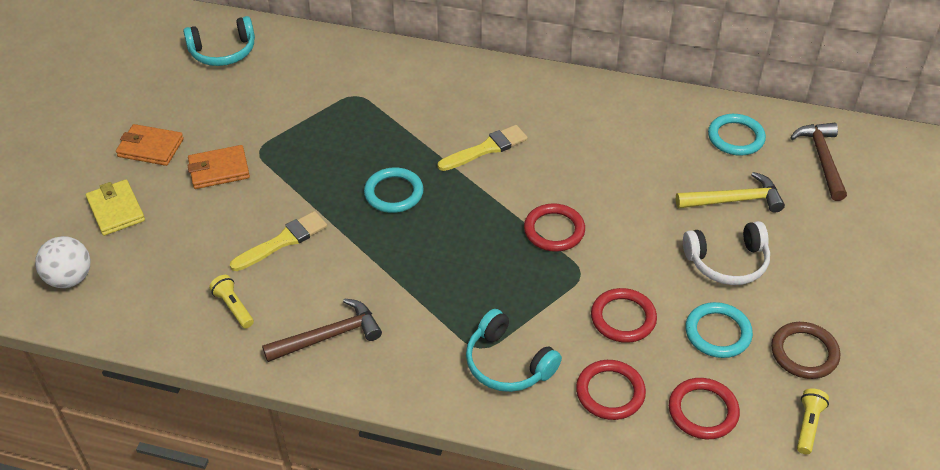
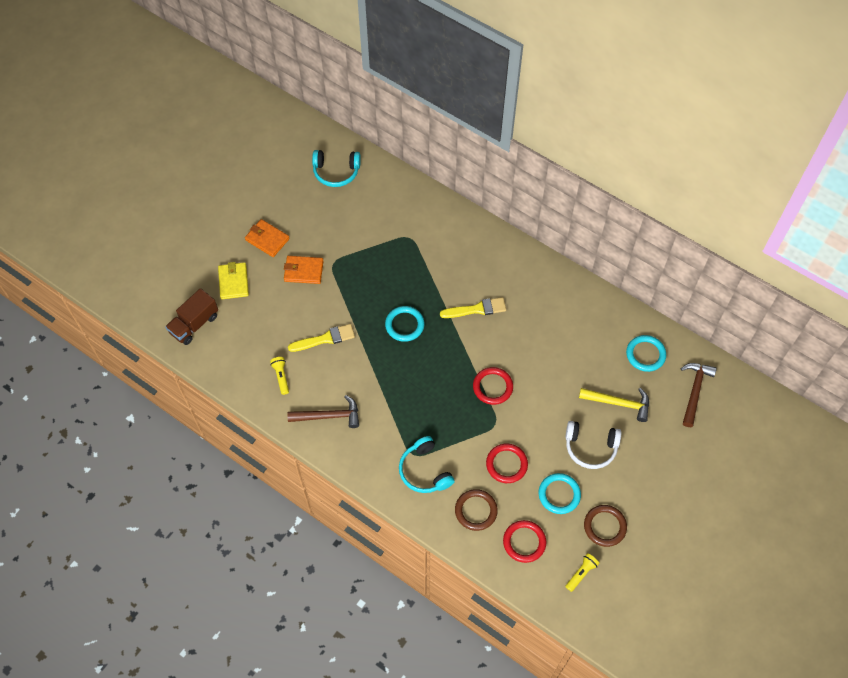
camera: 20 degrees right, 15 degrees up
(70, 278) = (194, 324): white ball -> brown truck
(610, 392) = (476, 511): red ring -> brown ring

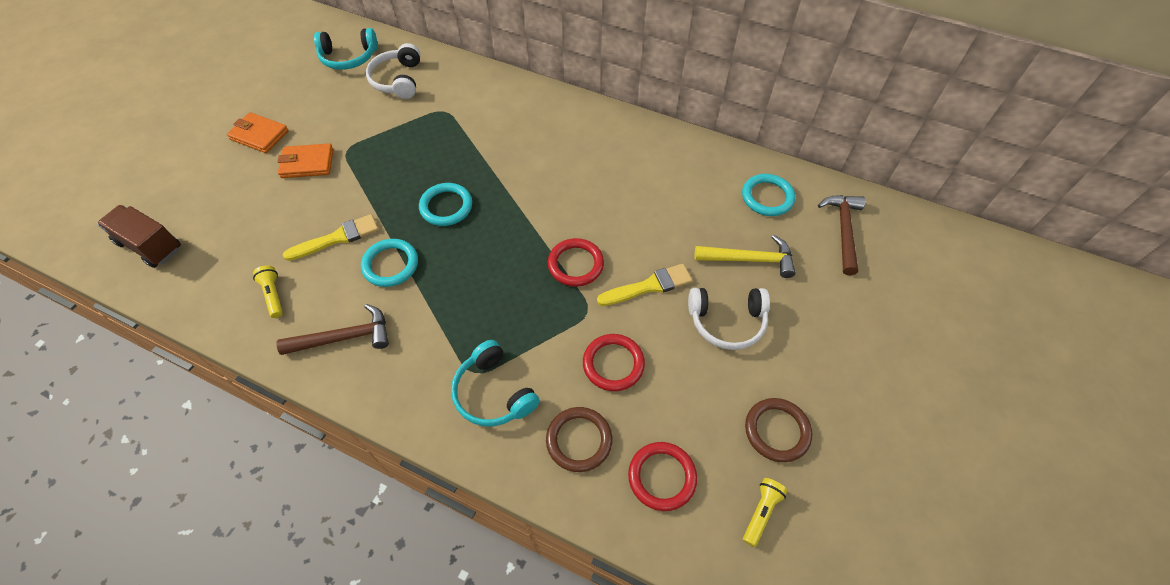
camera: 10 degrees left, 5 degrees down
(194, 324) = (150, 245): brown truck -> brown truck turned 90 degrees clockwise
(233, 282) = (210, 188): yellow wallet -> none
(375, 201) = (398, 80): none -> white headphones
(476, 309) = (539, 176): yellow brush -> yellow brush (649, 286)
(559, 494) = (698, 395): turquoise ring -> turquoise ring (390, 265)

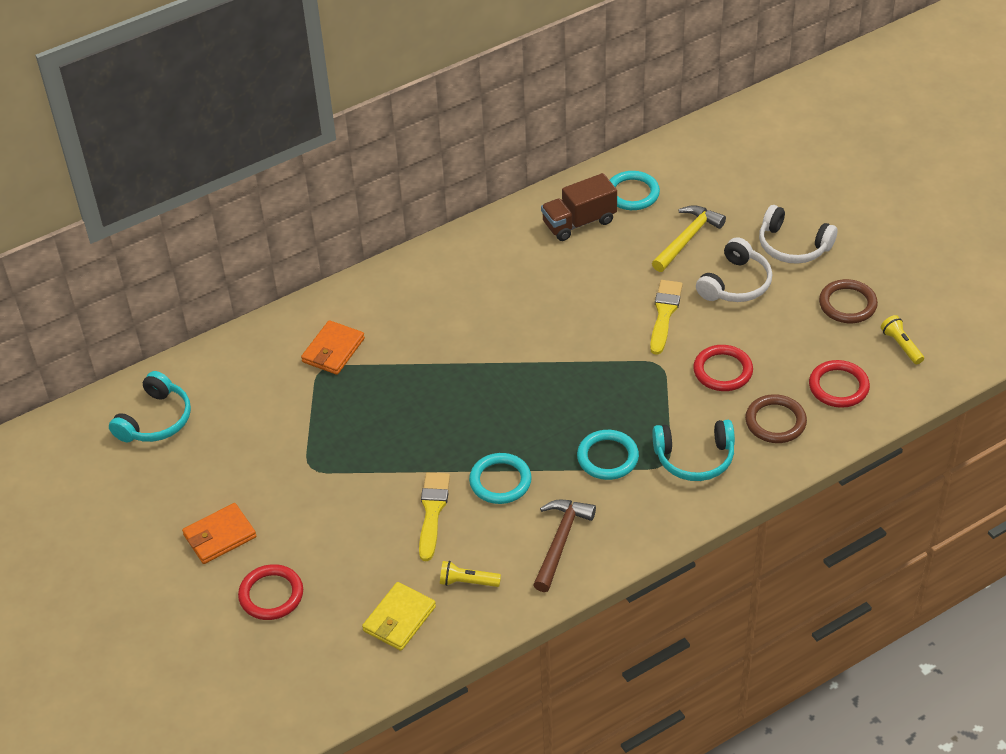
camera: 55 degrees left, 10 degrees down
(150, 245) = (315, 671): brown truck -> brown truck (579, 222)
(218, 270) = (399, 619): none -> yellow wallet
(307, 163) = (303, 506): orange wallet -> orange wallet (333, 350)
(398, 80) = (236, 390): white headphones -> white headphones (793, 246)
(446, 206) = (460, 415): turquoise ring -> turquoise ring (607, 457)
(575, 264) = (604, 351): red ring -> red ring (271, 595)
(843, 231) = (704, 168): brown hammer -> none

